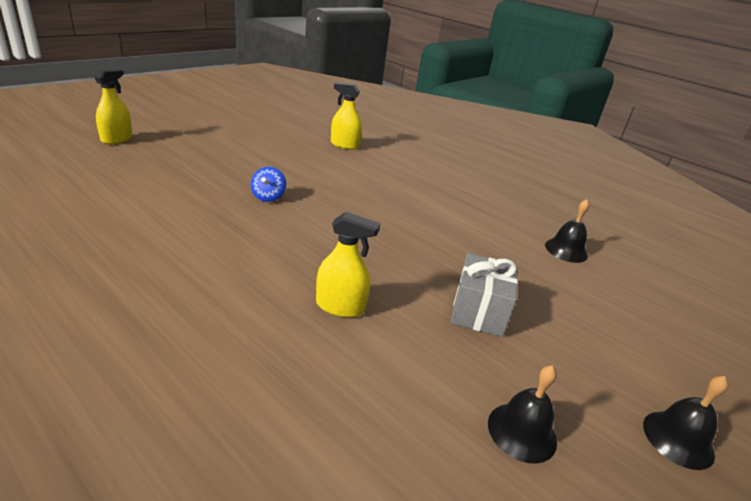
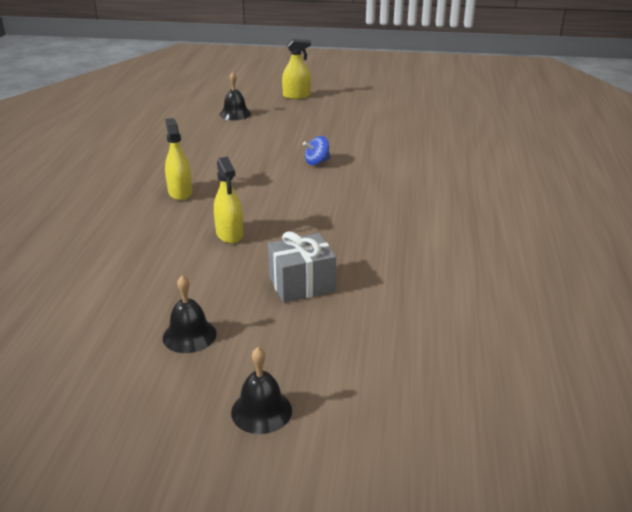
camera: 60 degrees right, 0 degrees up
(344, 145) = (463, 149): yellow spray bottle -> yellow spray bottle (180, 192)
(566, 250) = (482, 303): black bell -> black bell (235, 114)

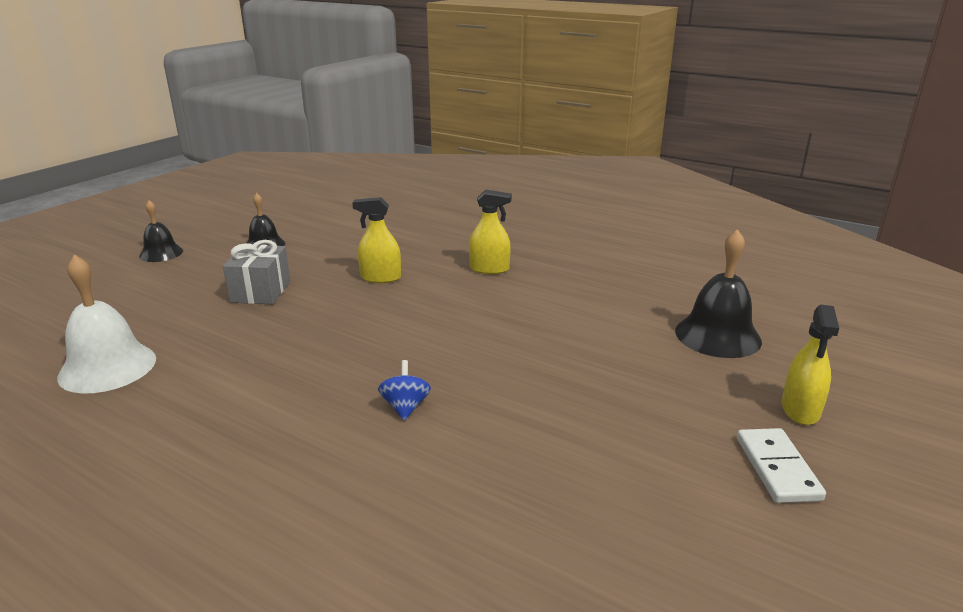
camera: 115 degrees right, 5 degrees down
(235, 114) = (717, 335): black bell -> black bell, size x1.61
(317, 162) = (499, 359): blue spinning top -> blue spinning top (405, 407)
(346, 98) = (777, 468): none -> white domino
(477, 298) = (107, 367): none -> white bell

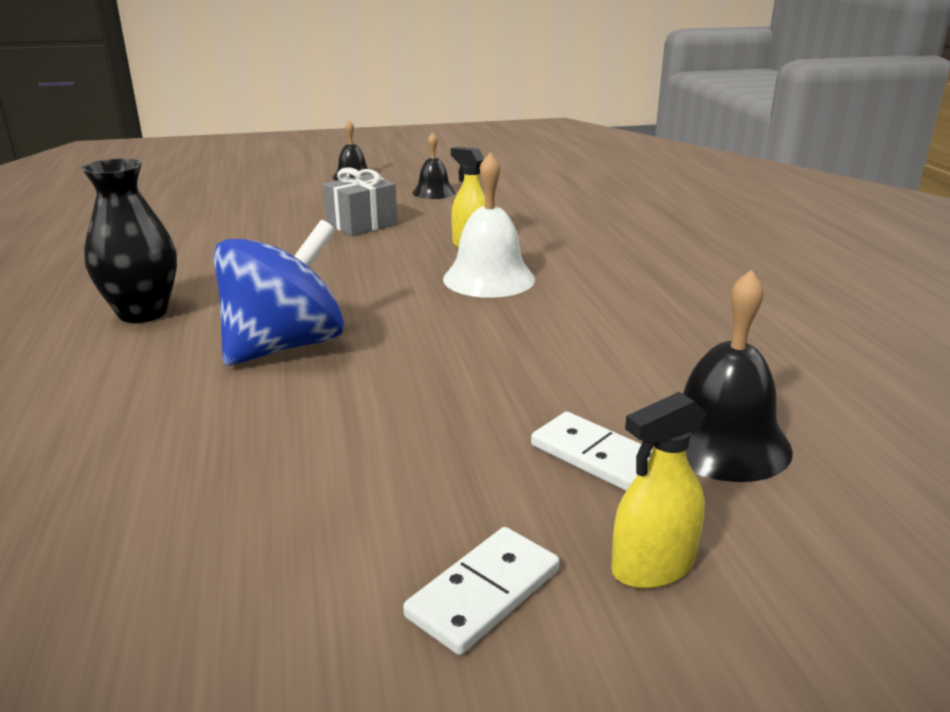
camera: 45 degrees right, 0 degrees up
(107, 367) = (181, 237): white bell -> white bell (489, 278)
(229, 444) = (143, 313): none -> black vase
(405, 407) = (284, 346): blue spinning top -> blue spinning top, size x2.47
(489, 269) = (588, 274): yellow spray bottle -> none
(690, 373) = (596, 456): none -> white domino

